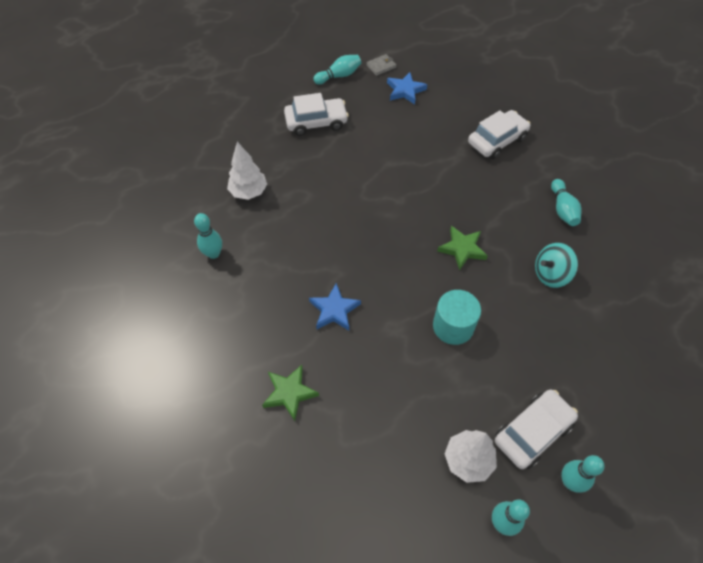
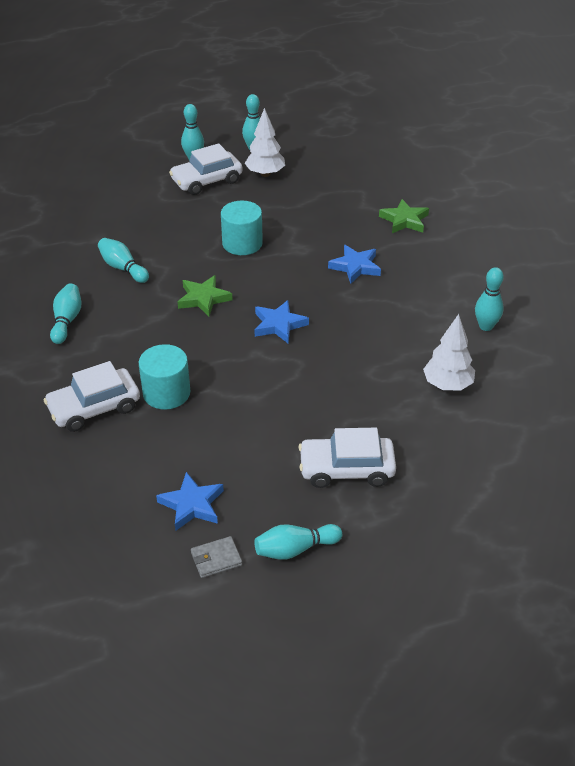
camera: 170 degrees left, 15 degrees down
(389, 230) = (279, 325): none -> blue star
(453, 158) = (166, 393): none -> turquoise cylinder
(550, 274) = (123, 268): turquoise spinning top -> turquoise bowling pin

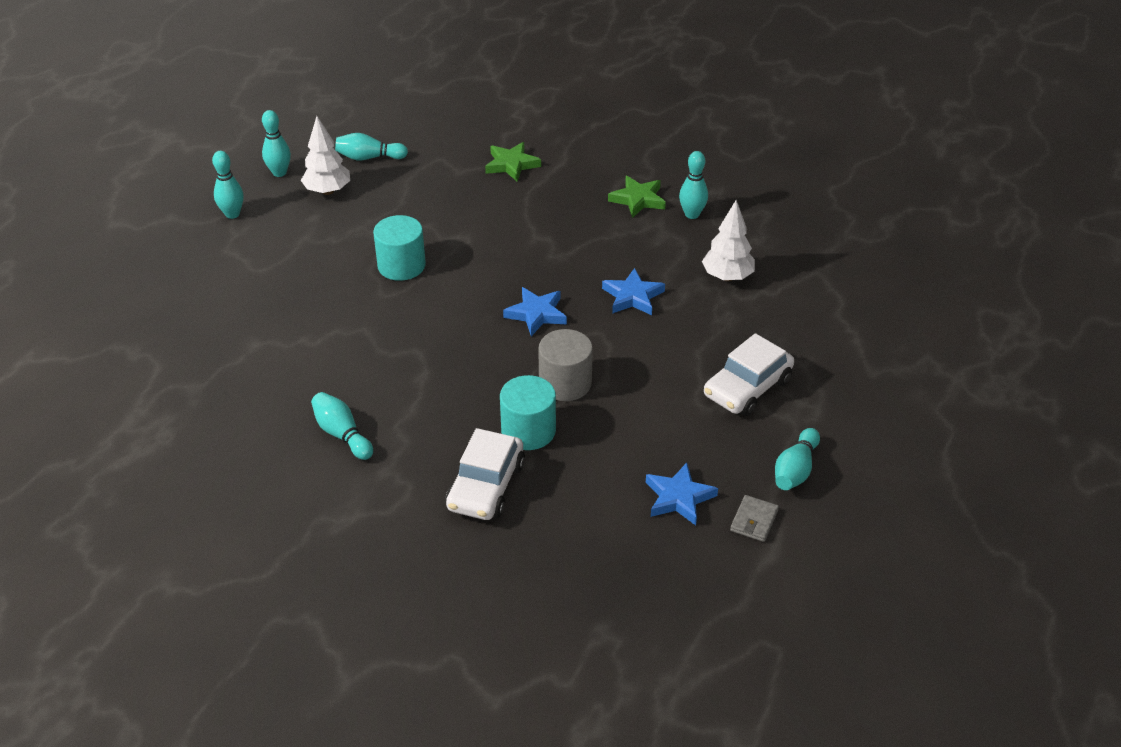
camera: 45 degrees left, 0 degrees up
(123, 268) = (322, 355): turquoise bowling pin -> turquoise bowling pin (369, 157)
(203, 298) = (439, 333): green star -> green star (638, 199)
(206, 181) = (280, 228): white car -> none
(232, 380) = (565, 383): none -> grey cylinder
(355, 267) = (528, 227): blue star -> blue star (632, 296)

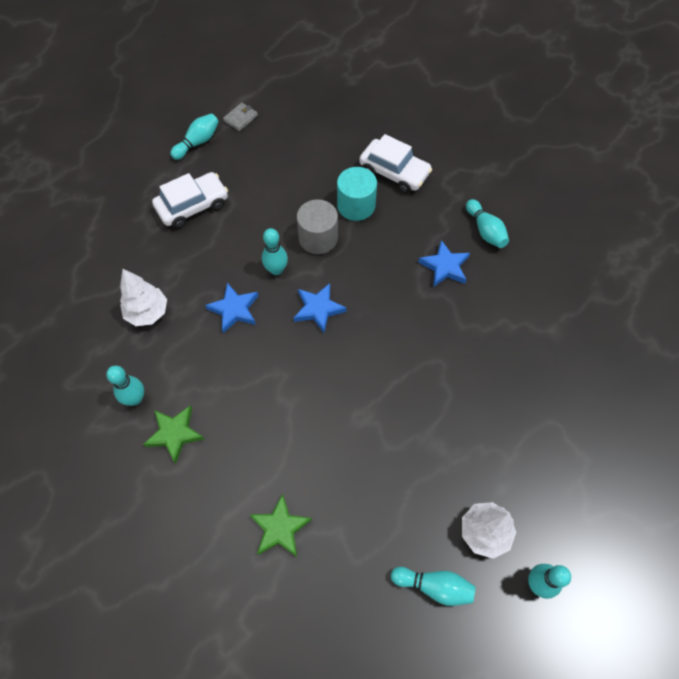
camera: 165 degrees left, 20 degrees up
(232, 214) = (585, 517): turquoise bowling pin -> turquoise bowling pin (276, 270)
(401, 265) = (421, 395): turquoise cylinder -> none
(486, 486) = (394, 172): white car -> white car turned 90 degrees clockwise
(679, 497) = (277, 140): blue star -> blue star (445, 266)

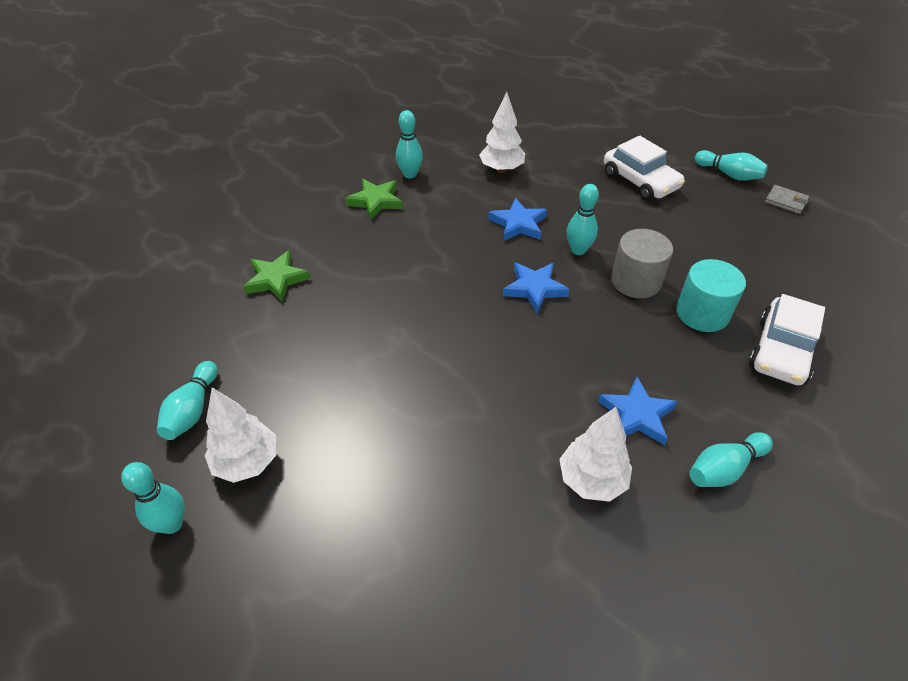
camera: 85 degrees right, 15 degrees down
(494, 303) = (592, 480): none -> white tree

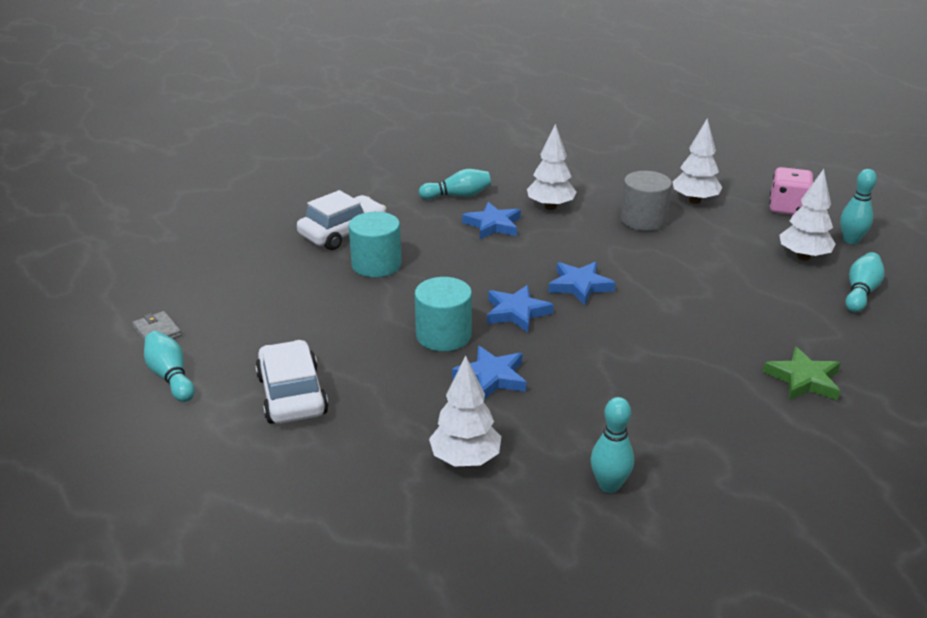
camera: 160 degrees left, 15 degrees down
(250, 593) = (787, 208): none -> pink dice
(375, 201) = (671, 451): green star -> none
(396, 568) = (694, 200): none -> white tree
(492, 338) = (580, 286): none -> blue star
(578, 250) = (443, 335): turquoise bowling pin -> turquoise cylinder
(635, 281) = (410, 298): grey cylinder -> grey cylinder (643, 220)

